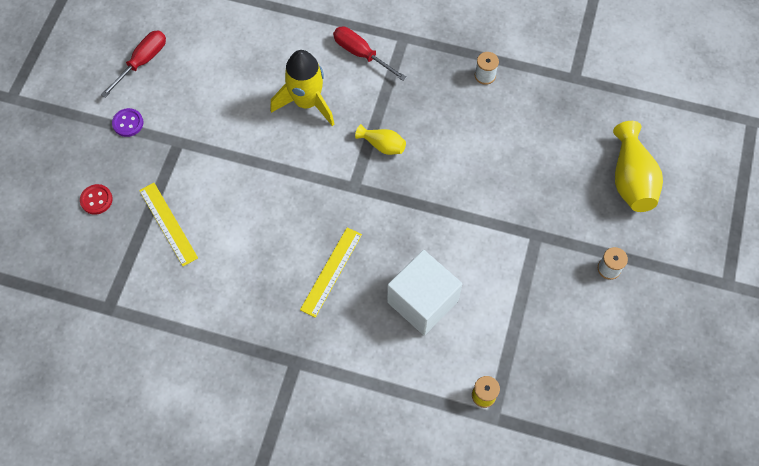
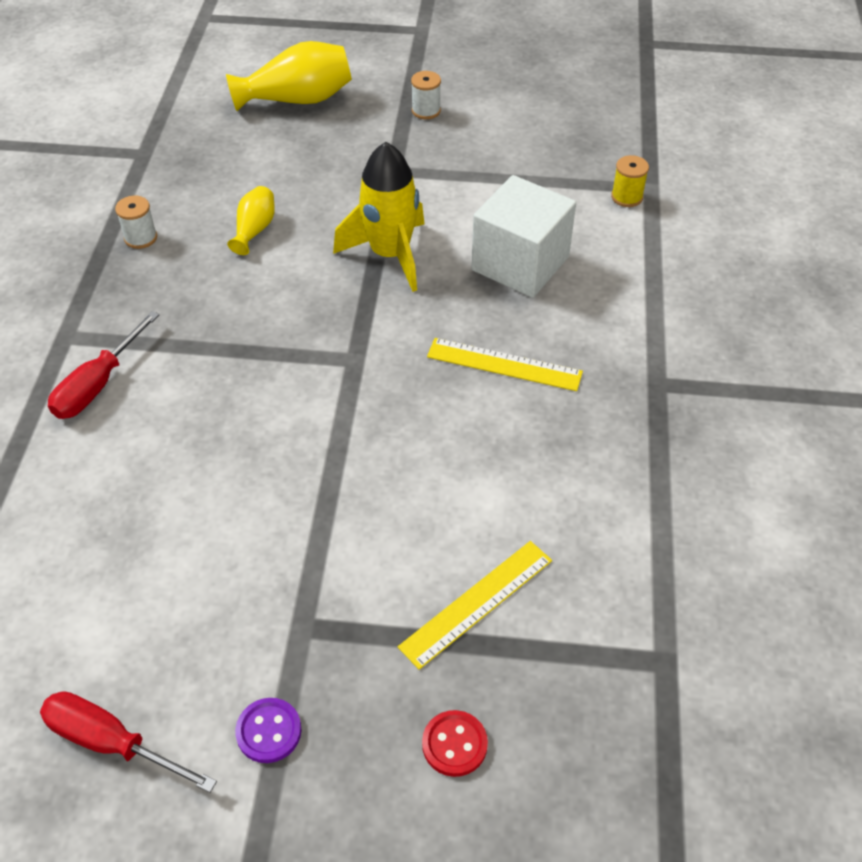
camera: 100 degrees left, 15 degrees down
(307, 102) = (200, 443): yellow rocket -> yellow rocket (390, 255)
(382, 145) = (275, 335): yellow vase -> yellow vase (255, 230)

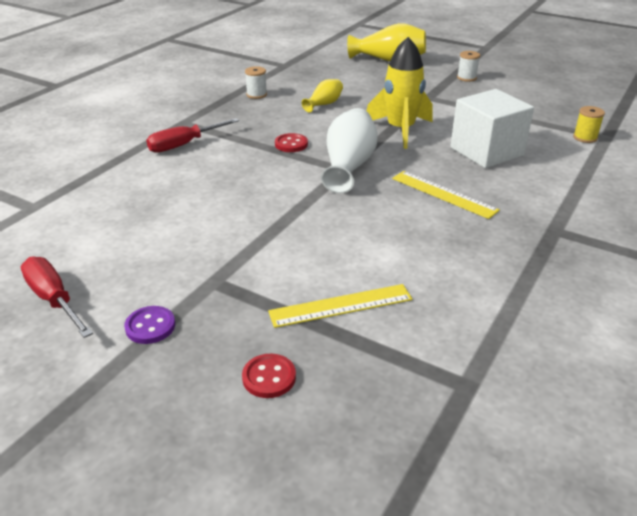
camera: 25 degrees right, 15 degrees down
(255, 332) = (291, 144): none -> red button
(358, 351) = (349, 166): none -> white vase

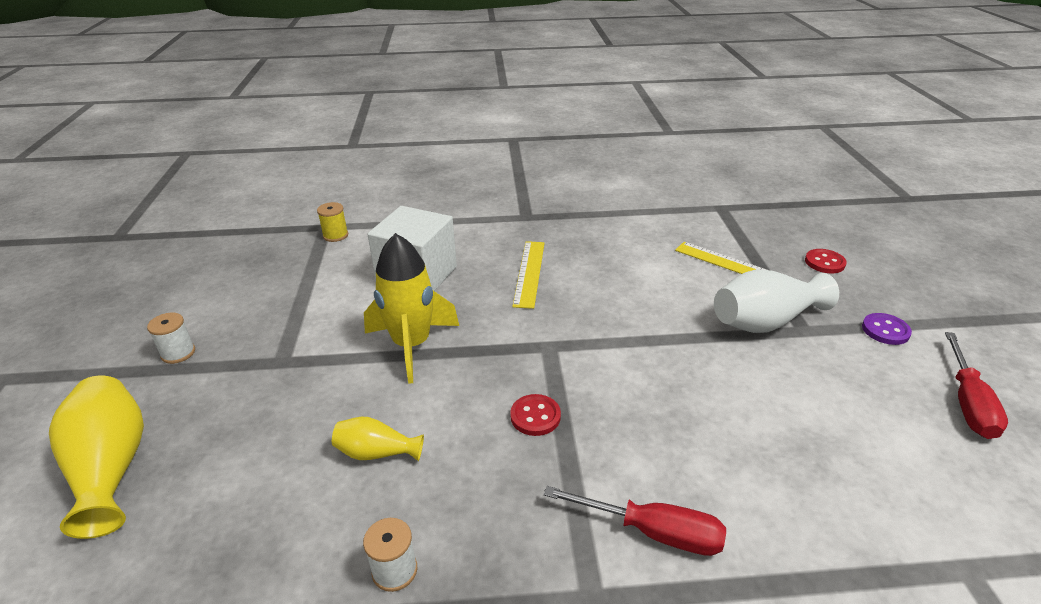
camera: 125 degrees left, 0 degrees up
(349, 166) = (539, 345): white vase -> white vase (765, 322)

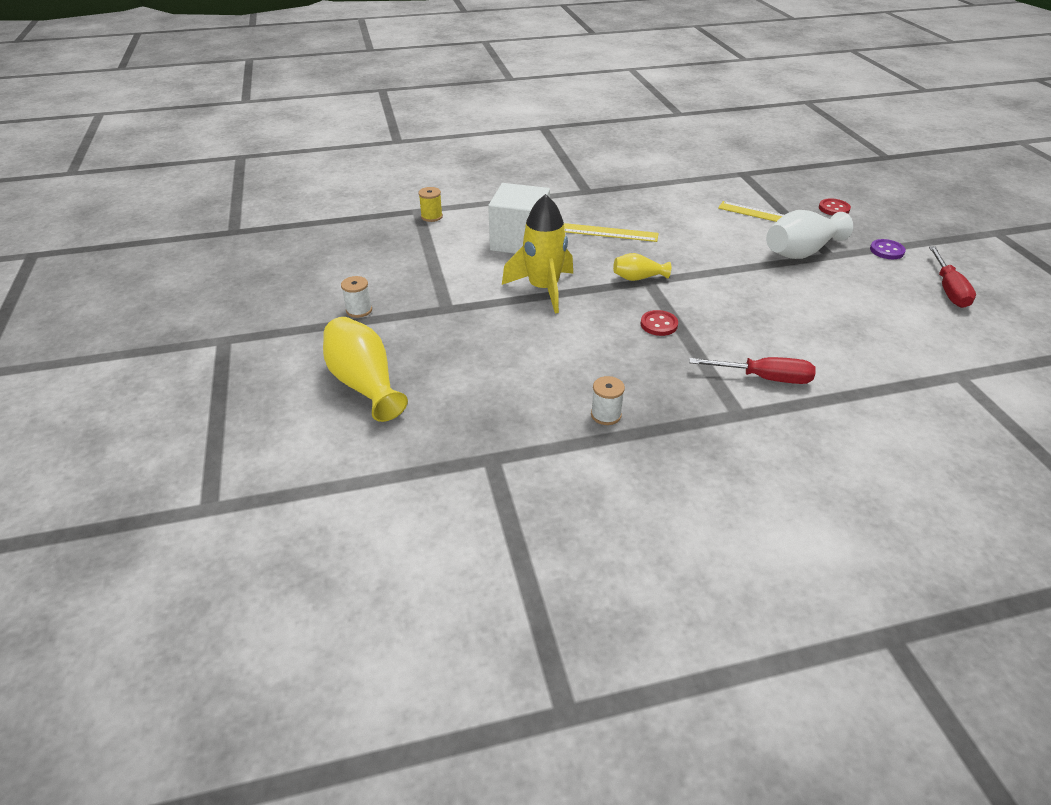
camera: 10 degrees left, 5 degrees up
(376, 453) = (556, 356): yellow vase -> yellow vase (638, 278)
(529, 273) = (609, 233): yellow ruler -> yellow ruler turned 75 degrees counterclockwise

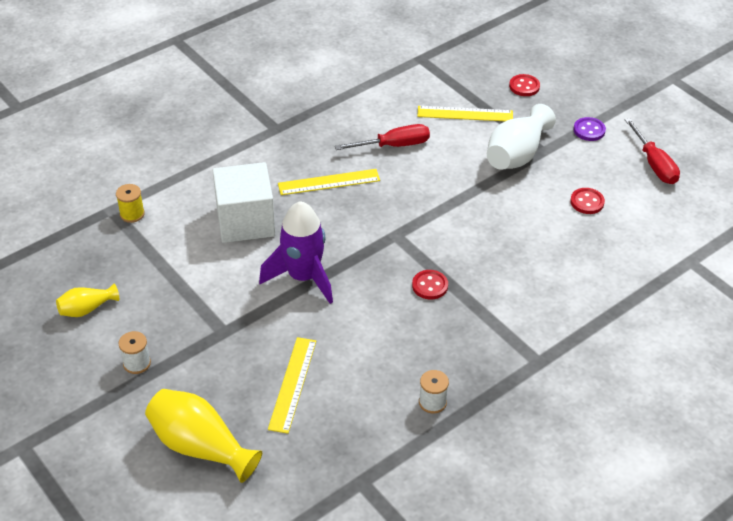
camera: 25 degrees left, 5 degrees up
(480, 362) = (293, 384): none -> yellow ruler
(543, 289) = (303, 277): yellow rocket -> purple rocket
(638, 278) = (384, 234): yellow vase -> yellow vase (87, 309)
(764, 378) = (543, 317): red screwdriver -> red screwdriver (394, 145)
(858, 301) = (587, 202): none -> red button

